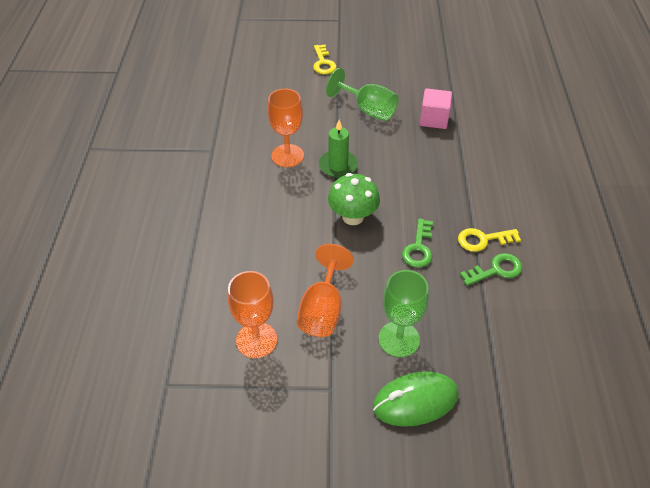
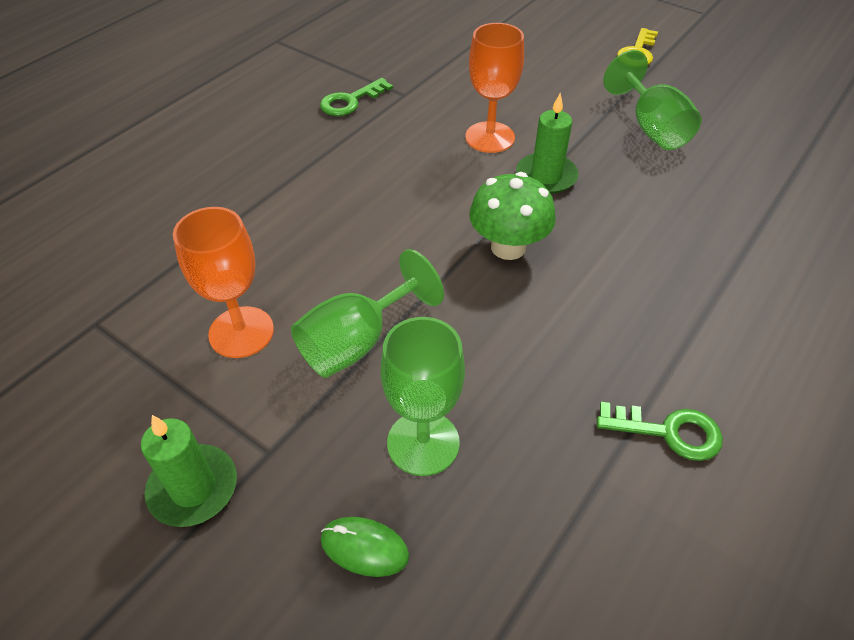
camera: 35 degrees right, 0 degrees up
(311, 428) = (193, 488): none -> green candle
(322, 309) = (357, 342): orange goblet -> green goblet
(415, 401) = (364, 548): green mouse -> green mouse, size x0.57
(418, 248) = (567, 334): green key -> green key (350, 101)
(434, 119) = (744, 177): pink cube -> none
(483, 240) = (684, 375): yellow key -> none

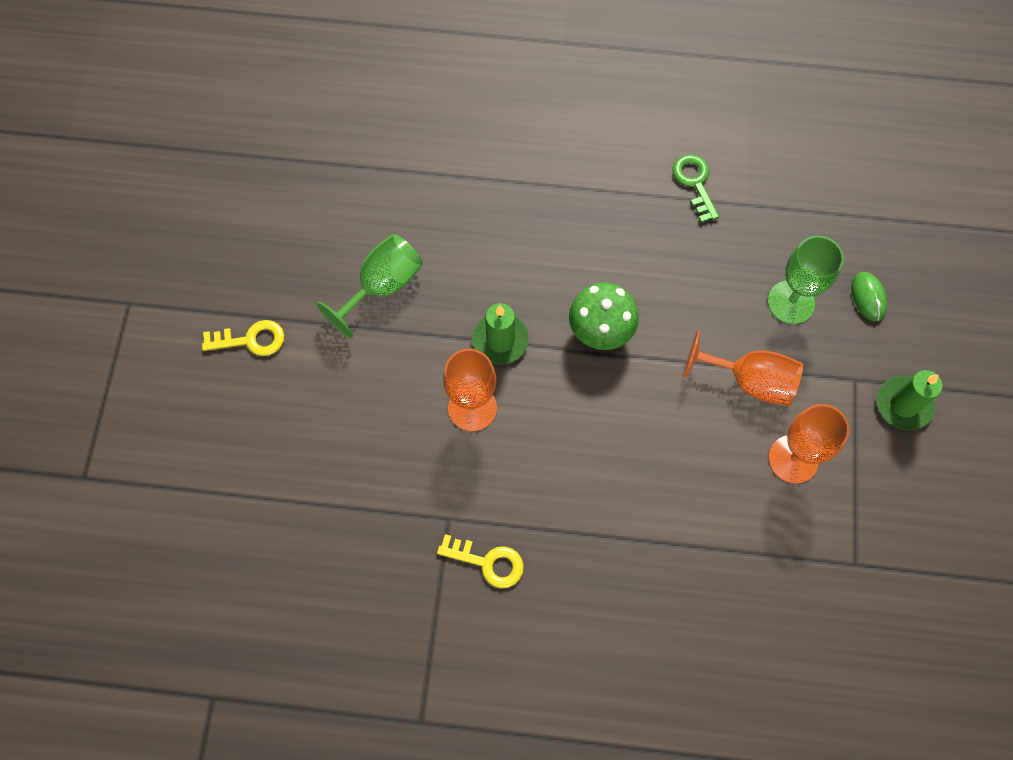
camera: 120 degrees left, 20 degrees up
(350, 101) = (488, 562): green key -> yellow key
(357, 342) = (749, 380): green goblet -> orange goblet

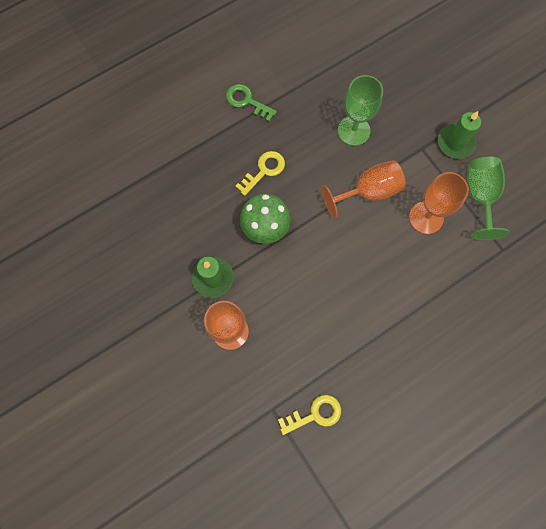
camera: 40 degrees left, 5 degrees up
(251, 340) = (59, 400): yellow key -> yellow key (264, 170)
(382, 286) = (115, 301): green goblet -> green goblet (479, 196)
(868, 297) = (390, 97): green mouse -> none

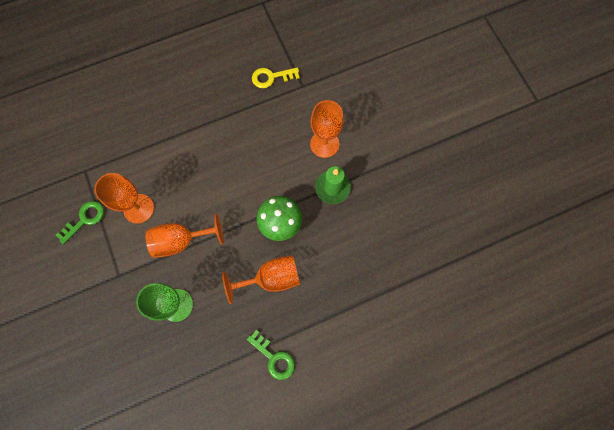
camera: 170 degrees left, 0 degrees up
(264, 170) = (271, 278): yellow key -> orange goblet
(455, 142) = (85, 275): green candle -> none
(479, 196) = (85, 219): green goblet -> green key

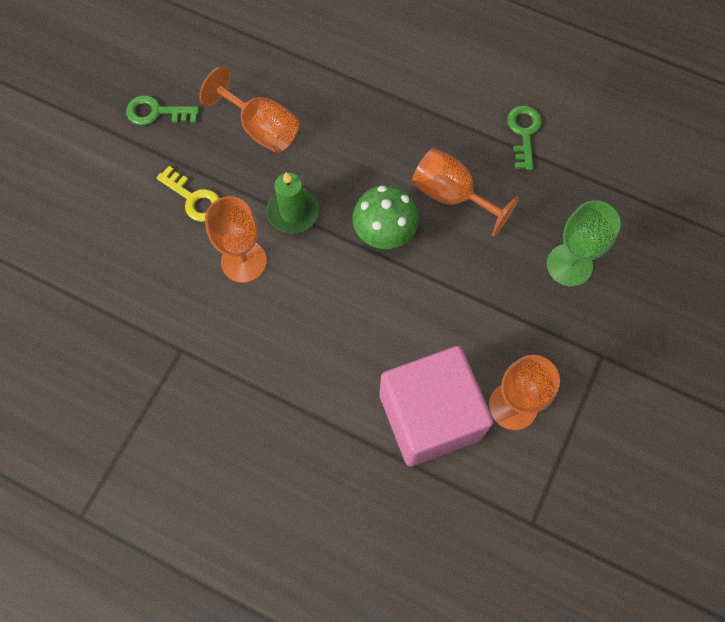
camera: 130 degrees left, 5 degrees down
(85, 219) = (585, 459): green key -> green key (156, 112)
(170, 167) = (429, 416): none -> pink cube
(181, 241) = (502, 322): orange goblet -> orange goblet (261, 128)
(271, 77) = (199, 399): yellow key -> yellow key (194, 198)

